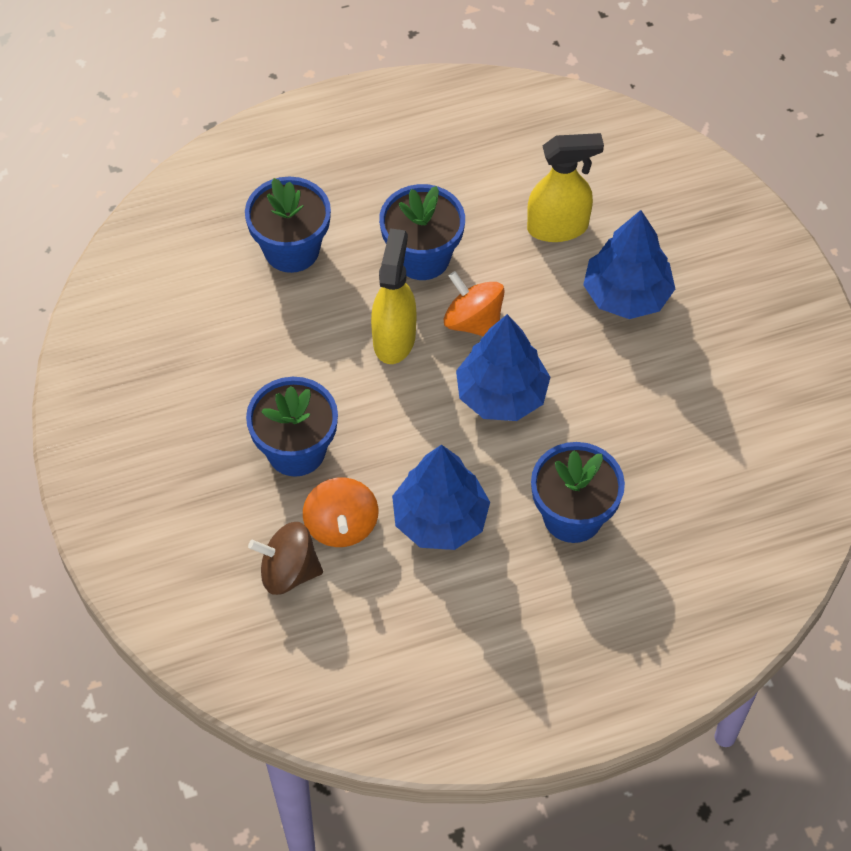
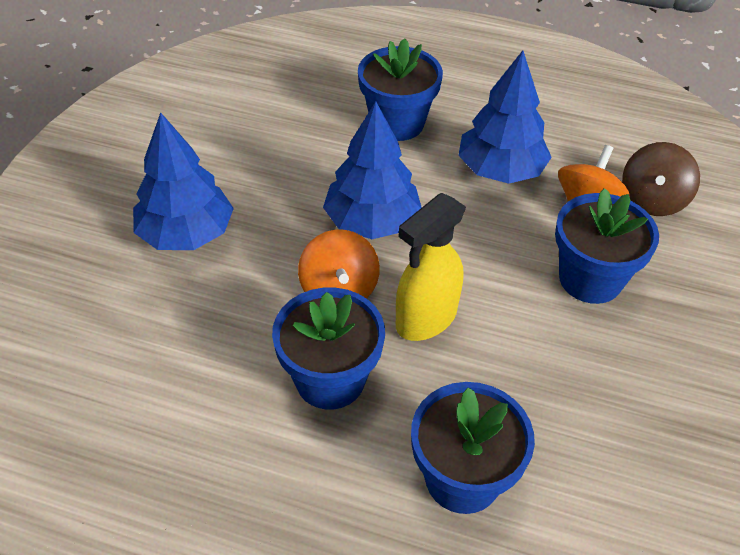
camera: 145 degrees left, 10 degrees down
(288, 571) = (652, 200): brown spinning top -> brown spinning top turned 75 degrees clockwise
(558, 227) = (173, 325): yellow spray bottle -> none

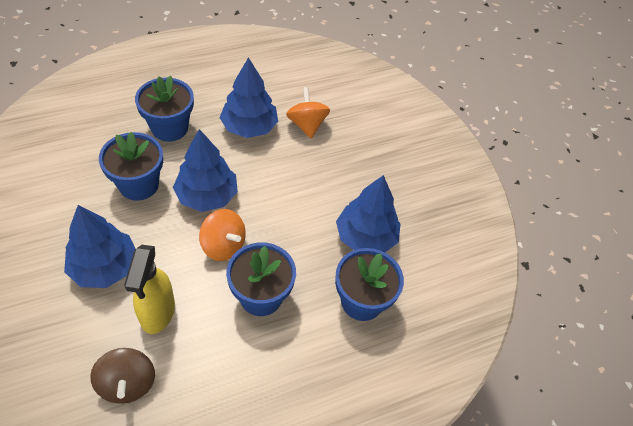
camera: 45 degrees left, 5 degrees up
(425, 319) = (280, 233): yellow spray bottle -> yellow spray bottle (157, 312)
(546, 398) = (365, 237): none -> blue tree
(590, 279) = (338, 164): blue flower pot -> blue flower pot (139, 185)
(652, 200) = (334, 104): brown spinning top -> brown spinning top (127, 383)

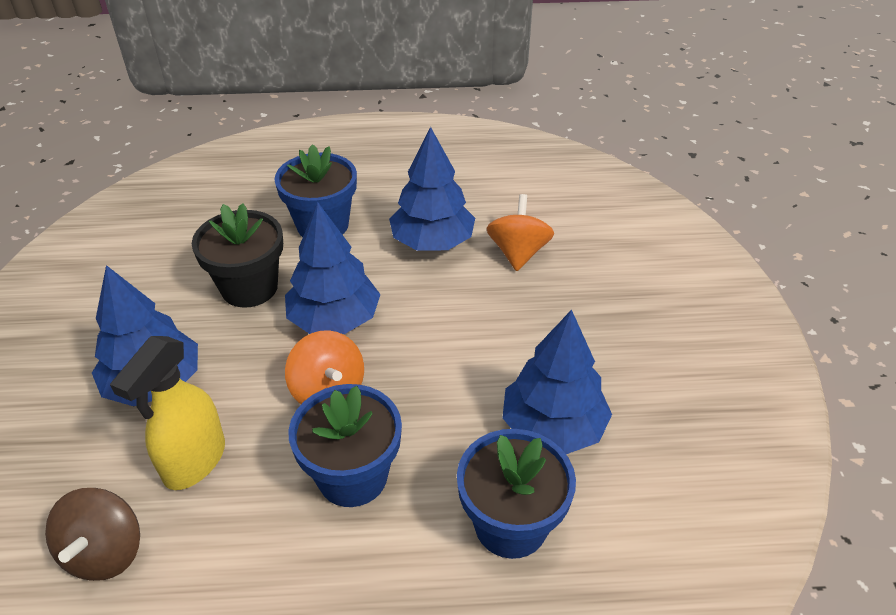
camera: 25 degrees right, 10 degrees down
(139, 185) = (249, 287): blue flower pot -> black flower pot

